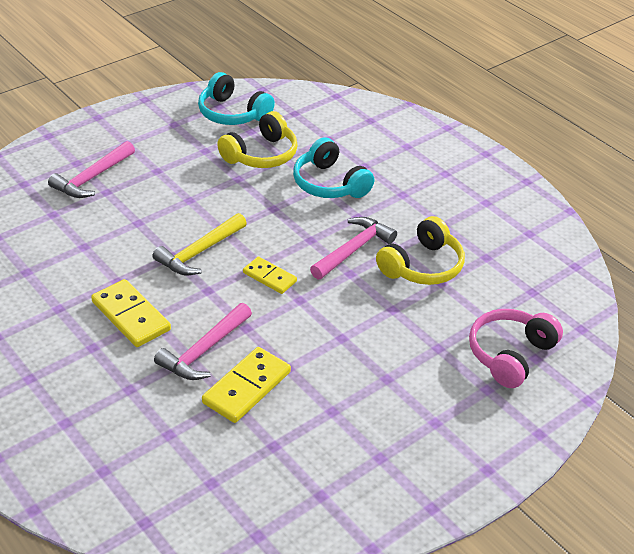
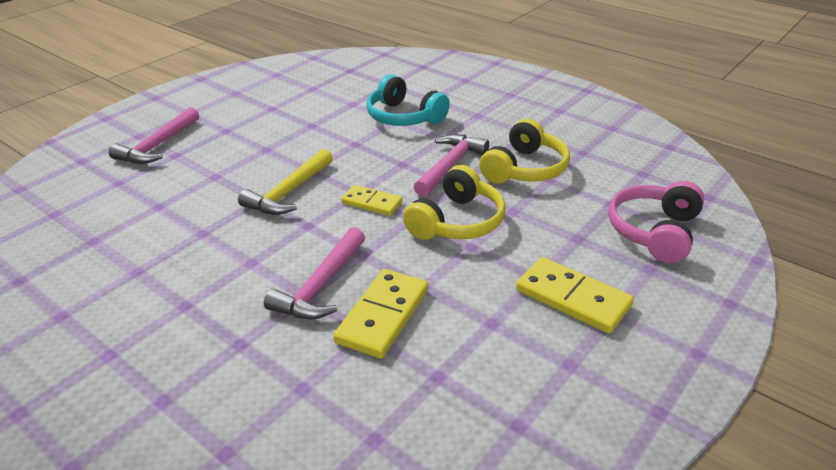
camera: 10 degrees left, 5 degrees down
(131, 316) = (225, 265): yellow domino -> yellow domino (573, 298)
(232, 113) = (291, 78): turquoise headphones -> none
(261, 155) = (329, 104): yellow headphones -> yellow headphones (457, 222)

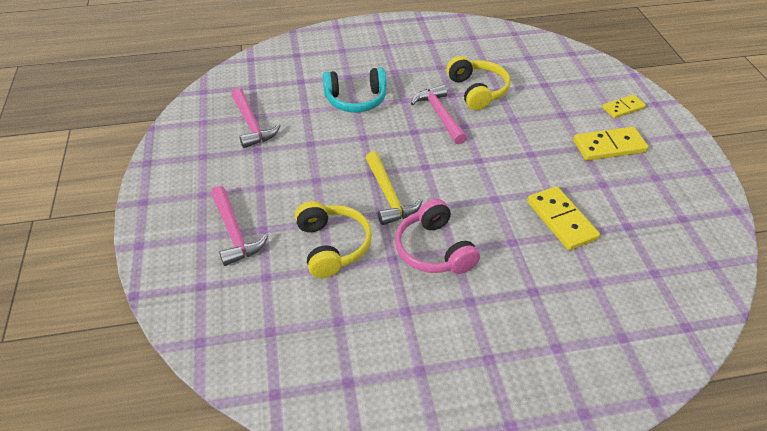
camera: 50 degrees left, 10 degrees up
(321, 285) = (509, 231): pink hammer -> pink hammer (251, 124)
(372, 202) = (444, 167): yellow domino -> yellow domino (623, 108)
(457, 222) = (502, 145): yellow headphones -> yellow headphones (332, 246)
(654, 232) = (582, 88): pink headphones -> pink headphones (434, 250)

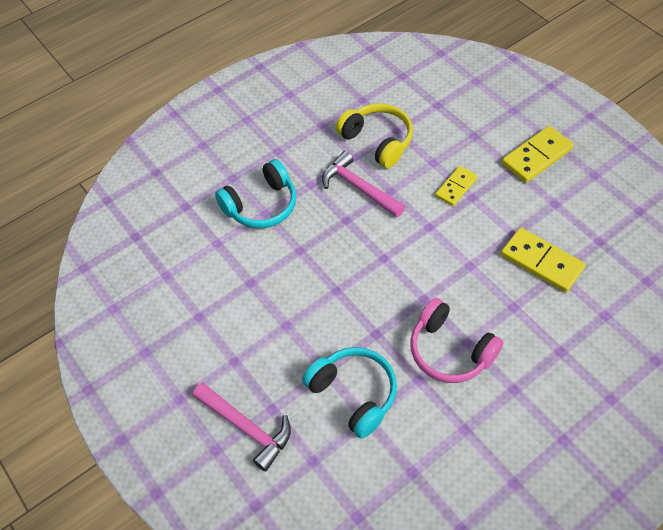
camera: 25 degrees left, 10 degrees up
(251, 124) = (171, 287): pink hammer -> none
(332, 246) = (353, 394): yellow headphones -> turquoise headphones
(388, 195) = (370, 309): yellow hammer -> none
(623, 108) = (524, 104): yellow domino -> yellow domino (456, 187)

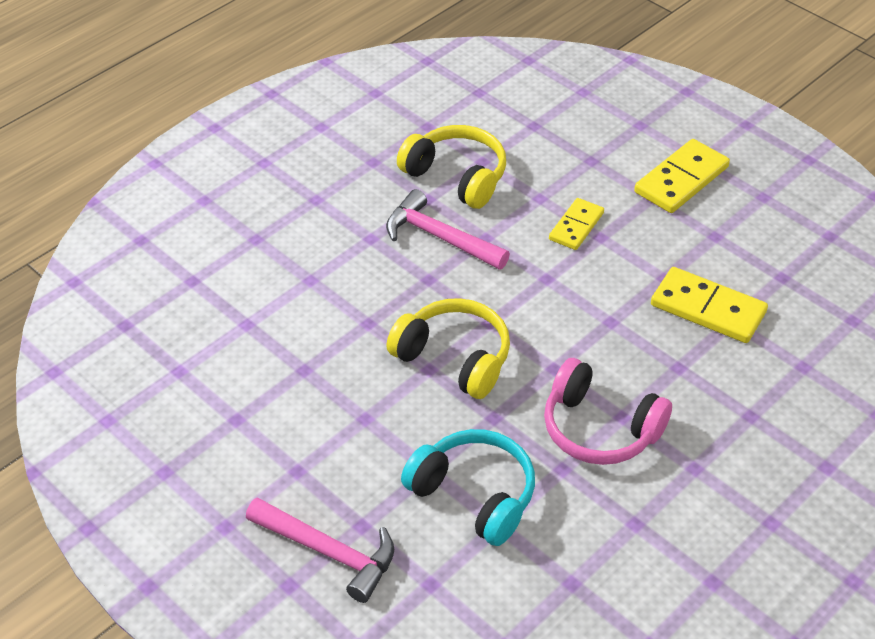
camera: 10 degrees left, 10 degrees down
(261, 205) = (303, 270): turquoise headphones -> none
(355, 284) = (454, 358): none -> yellow headphones

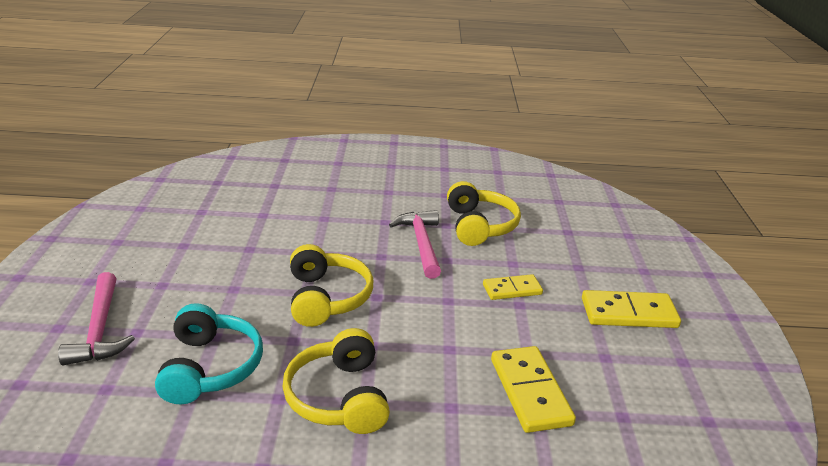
camera: 45 degrees right, 15 degrees down
(599, 429) = (339, 397): pink headphones -> yellow headphones

